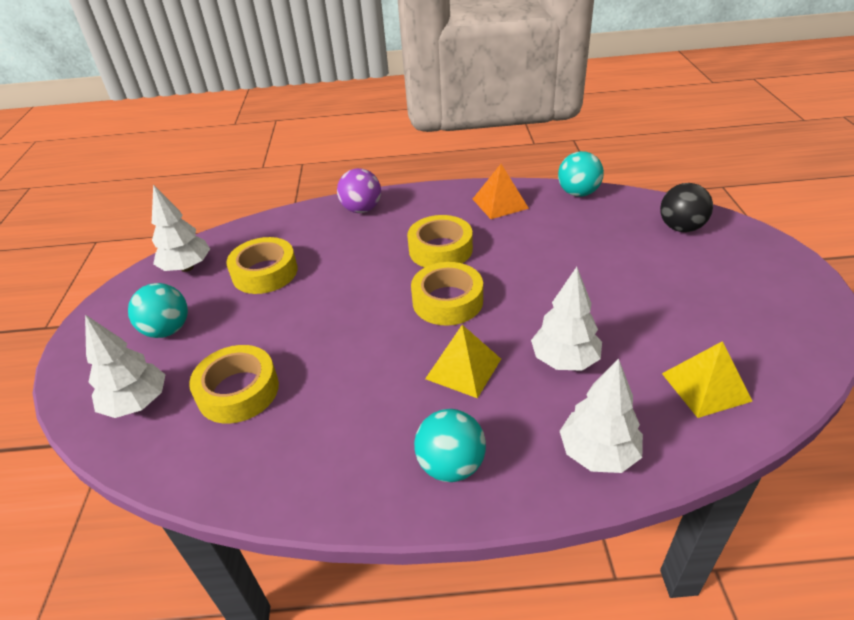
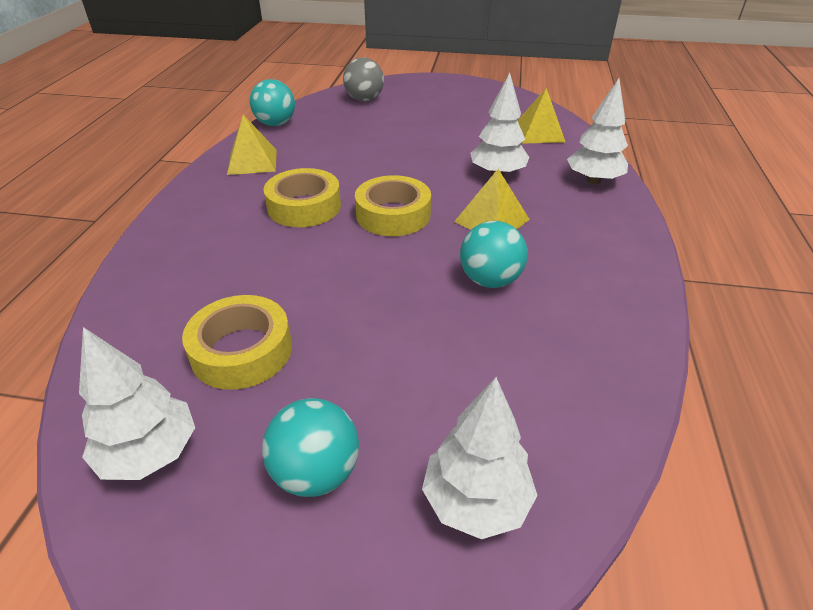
camera: 80 degrees left, 0 degrees up
(238, 391) = (480, 381): yellow tape -> none
(362, 209) = (167, 250): purple ball -> none
(451, 465) = (602, 243): turquoise ball -> turquoise ball (490, 280)
(500, 203) = (252, 162): orange pyramid -> yellow pyramid
(681, 228) = (364, 99): black ball -> grey ball

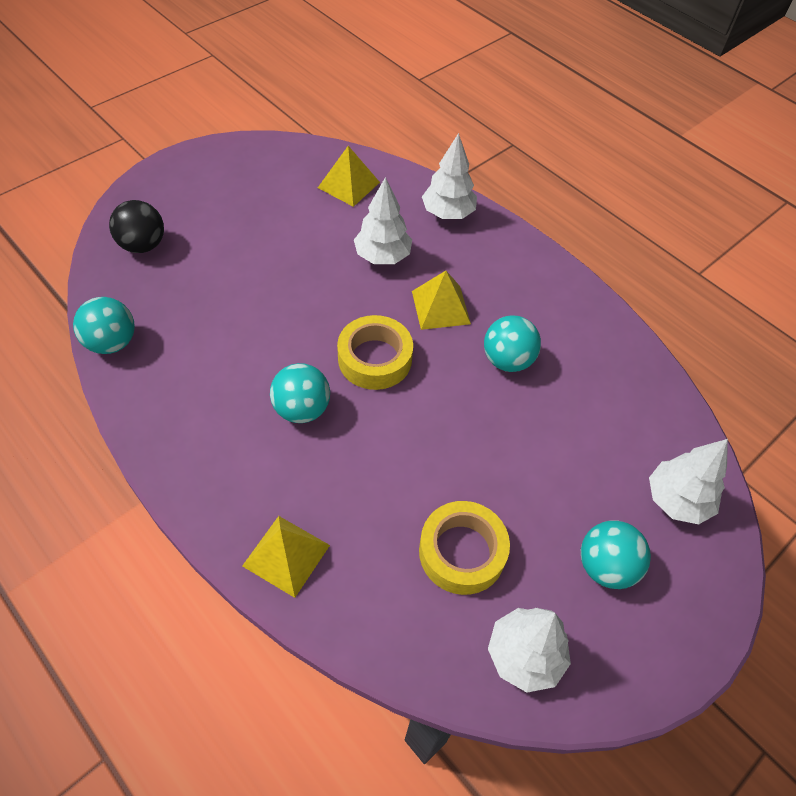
camera: 55 degrees left, 15 degrees up
(252, 162) = (175, 403): yellow pyramid -> yellow pyramid (286, 555)
(304, 206) = (302, 409): yellow tape -> turquoise ball
(364, 99) = (143, 245): grey ball -> black ball

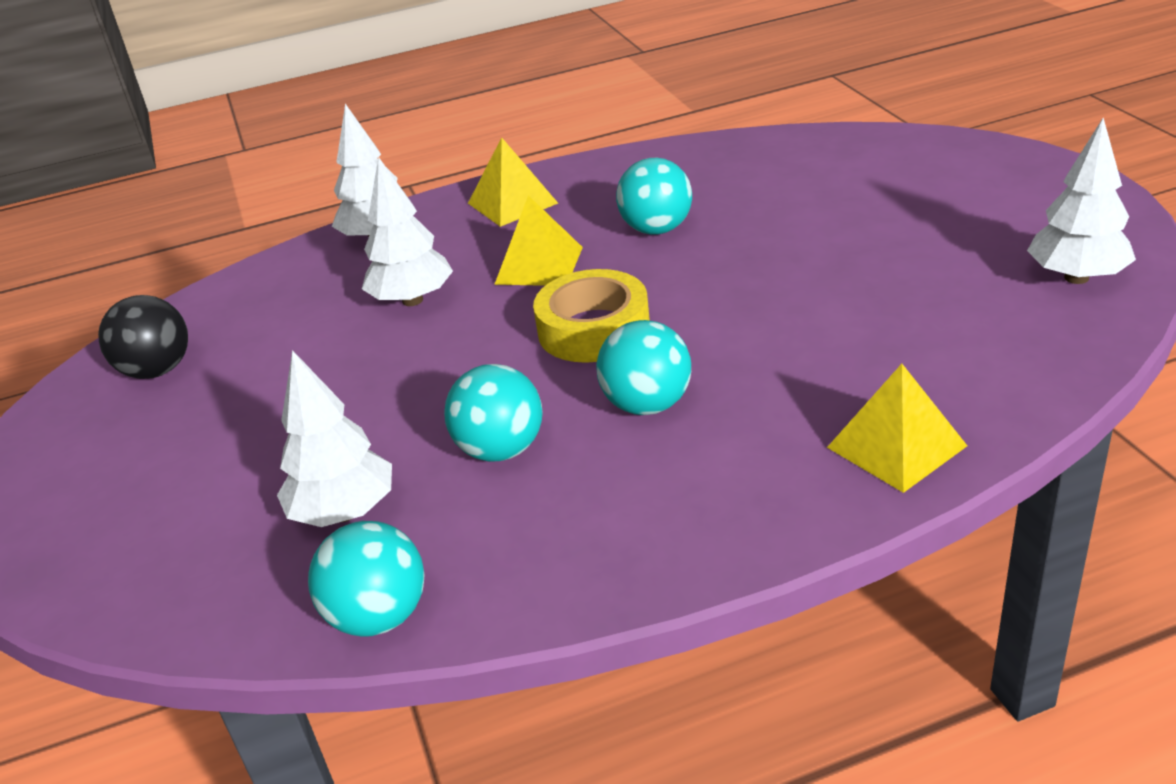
camera: 60 degrees left, 20 degrees down
(143, 245) = (171, 557): black ball -> black ball (157, 370)
(349, 185) = (245, 313): yellow pyramid -> yellow pyramid (512, 203)
(462, 552) = (929, 300): yellow tape -> none
(605, 566) = (971, 211): turquoise ball -> turquoise ball (501, 450)
(677, 500) = (899, 158): white tree -> white tree (344, 513)

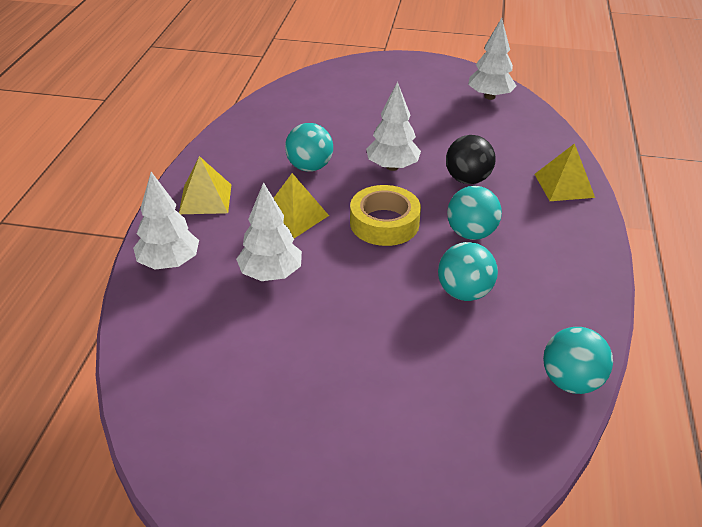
camera: 65 degrees left, 5 degrees up
(157, 370) = (212, 419): black ball -> black ball (467, 179)
(344, 513) = (470, 369): white tree -> white tree (392, 167)

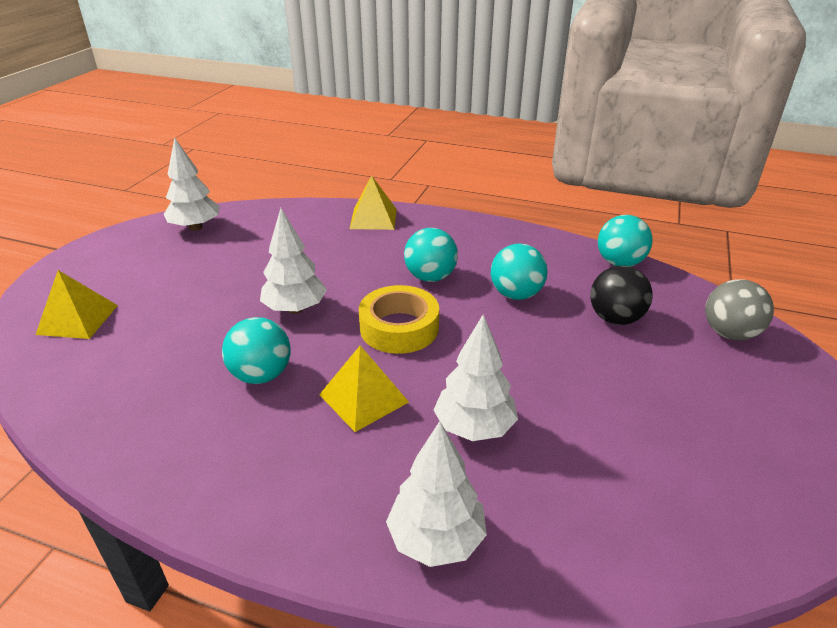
camera: 80 degrees left, 5 degrees down
(205, 199) = (289, 491): yellow pyramid -> yellow pyramid (77, 319)
(453, 473) = (729, 333): none -> grey ball
(467, 179) = (342, 265): black ball -> black ball (615, 319)

